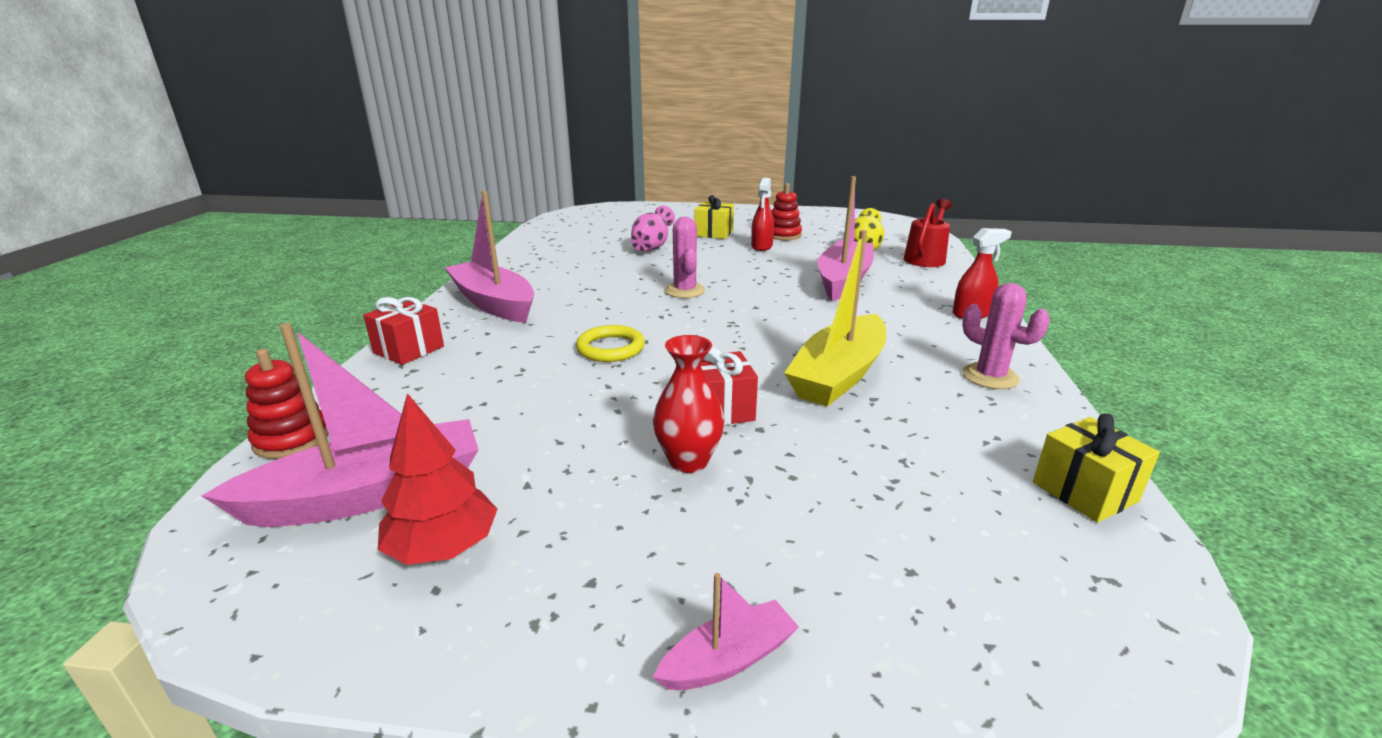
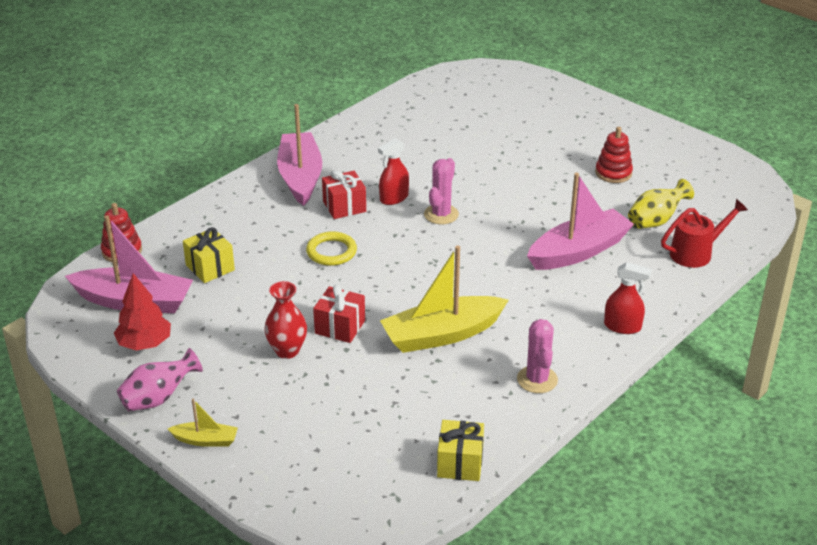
camera: 35 degrees right, 10 degrees up
(409, 350) = (218, 204): red gift -> red gift (344, 206)
(652, 247) = (478, 149): pink vase -> pink vase (158, 398)
(714, 233) = (554, 147): yellow gift -> yellow gift (210, 267)
(728, 659) = (205, 440): pink boat -> yellow boat
(761, 246) = (571, 182): red spray bottle -> red spray bottle (394, 198)

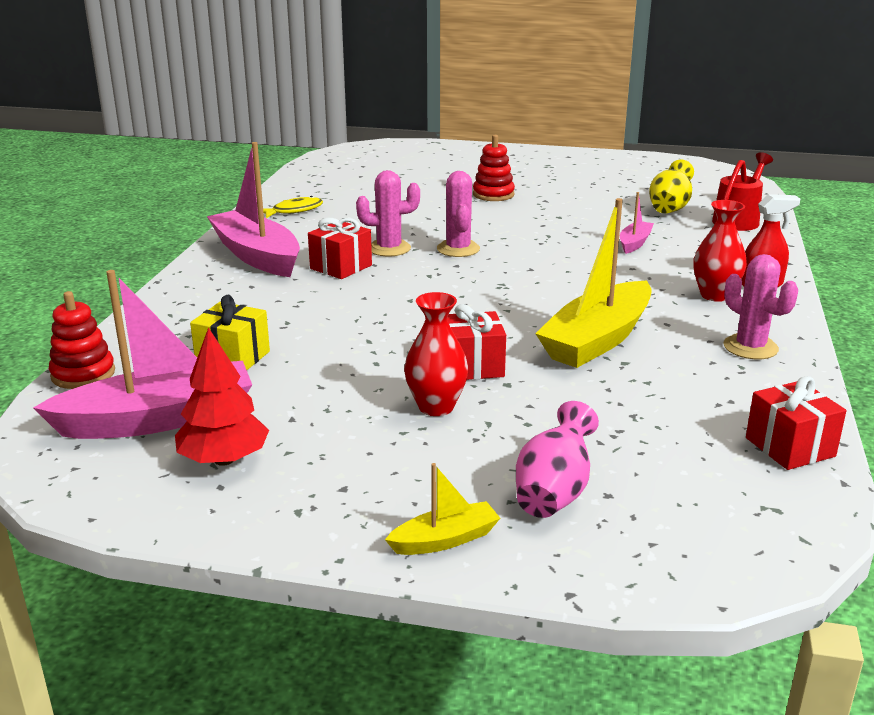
camera: 30 degrees left, 10 degrees down
(158, 398) = (315, 514): pink vase -> pink vase (554, 492)
(331, 252) = (374, 305): yellow ring -> none
(366, 135) = (294, 211): none -> yellow fish
(394, 198) = (389, 248): red spray bottle -> pink cactus
(460, 463) = (790, 447): yellow gift -> red gift
(573, 324) = (715, 295): none -> red vase
(578, 251) = (634, 243): pink boat -> pink boat, size x0.48
(613, 173) = (582, 187): red stacking toy -> red stacking toy (493, 194)

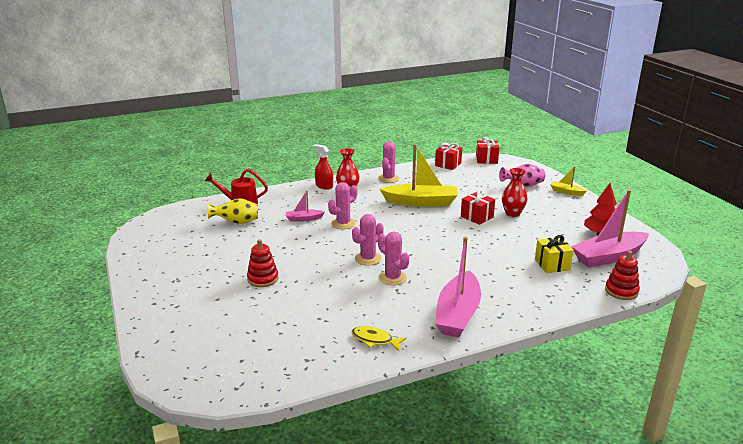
camera: 125 degrees left, 0 degrees up
(158, 419) = (608, 257): pink boat -> pink boat turned 60 degrees counterclockwise
(341, 267) = (434, 281): red gift -> red gift (486, 159)
(586, 261) = (343, 223): none -> pink cactus

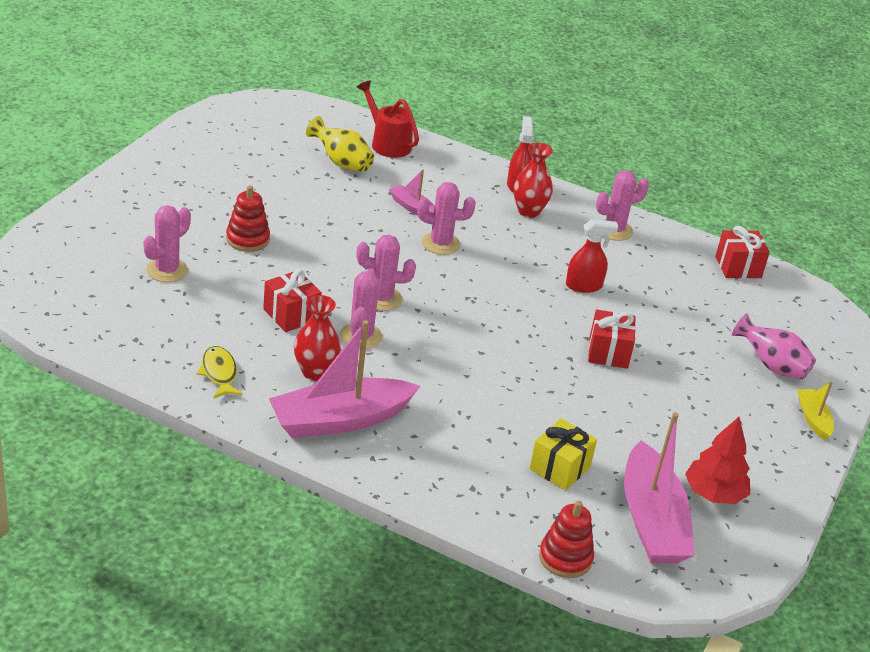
camera: 45 degrees right, 10 degrees up
(254, 319) = (167, 270): none -> pink cactus
(421, 202) = (584, 286): yellow boat -> red spray bottle
(486, 159) = (811, 299): red gift -> red gift (291, 315)
(512, 214) = (663, 384): red vase -> red vase (315, 372)
(608, 257) = (652, 521): pink boat -> pink boat turned 120 degrees counterclockwise

